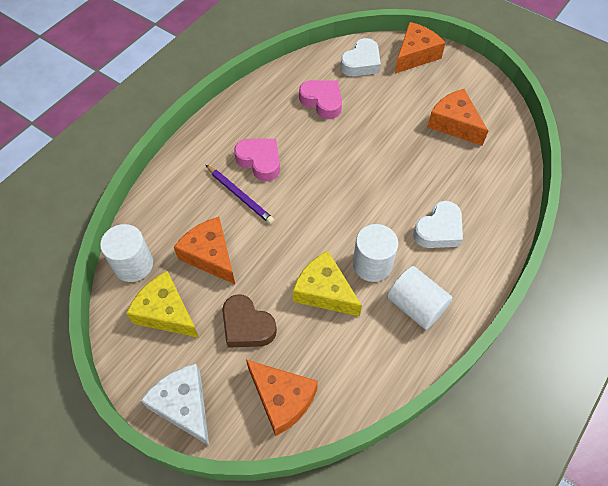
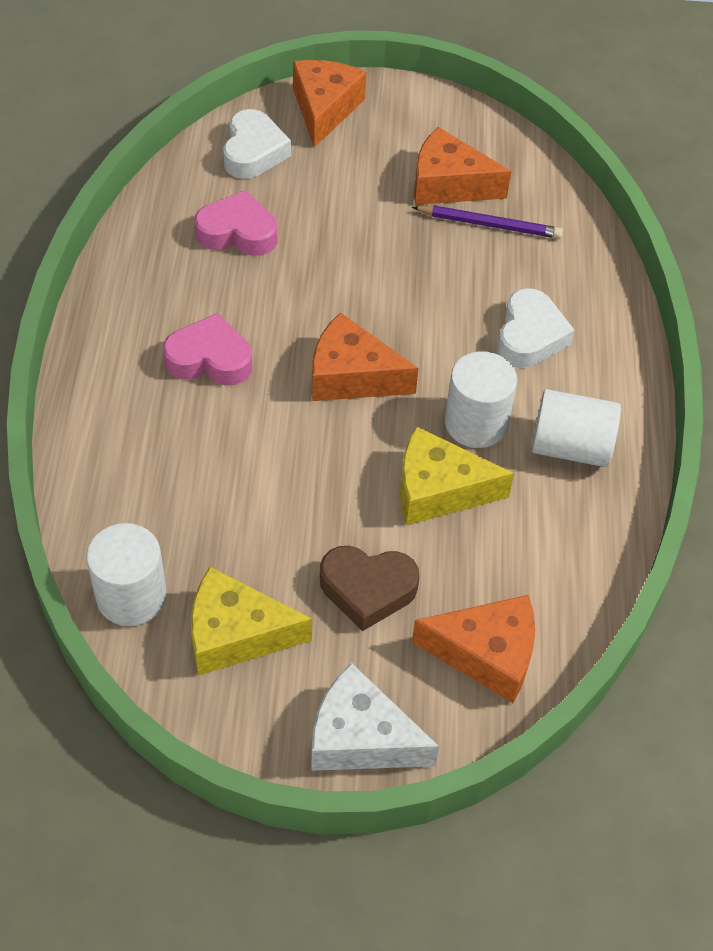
camera: 35 degrees left, 5 degrees down
(210, 255) = (239, 524): orange cheese -> orange cheese (352, 376)
(240, 196) = (218, 421): purple pencil -> purple pencil (489, 225)

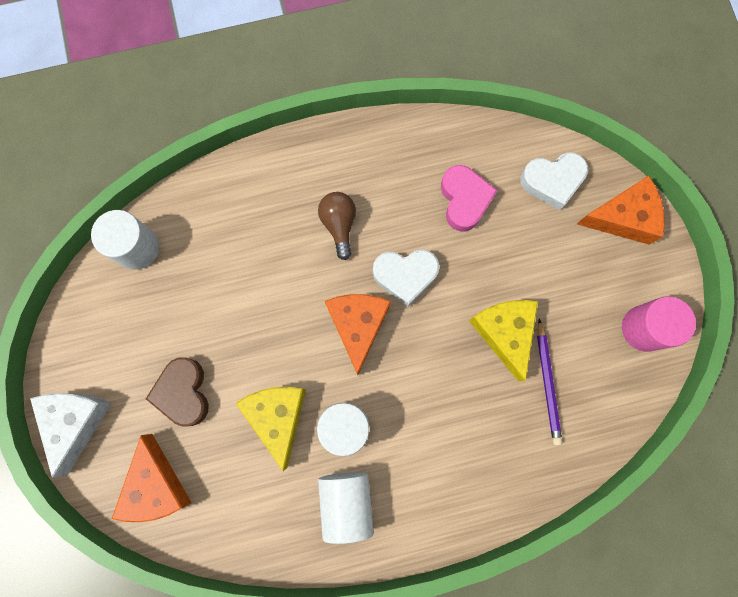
camera: 75 degrees right, 25 degrees up
(210, 359) = (339, 224): pink heart -> brown light bulb
(236, 634) = (128, 320): yellow cheese -> yellow cheese (504, 333)
(449, 184) = (579, 339): orange cheese -> none
(457, 131) = (644, 328): none -> pink cylinder
(530, 336) = (442, 445): white heart -> white heart (405, 276)

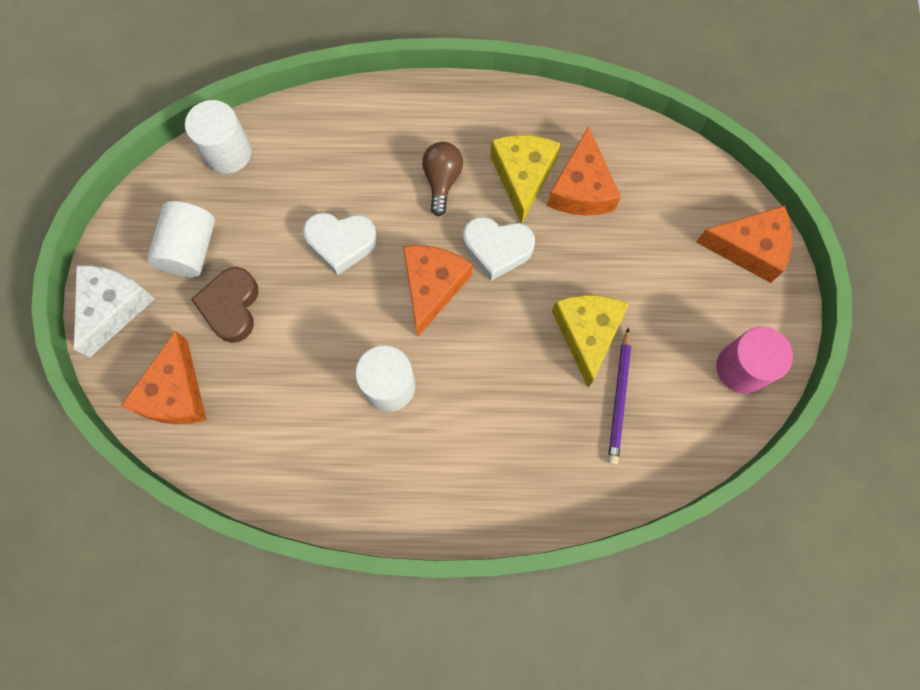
camera: 15 degrees right, 5 degrees down
(278, 416) = (321, 357): yellow cheese -> yellow cheese (522, 176)
(346, 502) = (368, 463): white cylinder -> white cylinder (190, 249)
(464, 200) = (581, 188): pink heart -> orange cheese
(552, 181) = (681, 192): white heart -> white heart (341, 243)

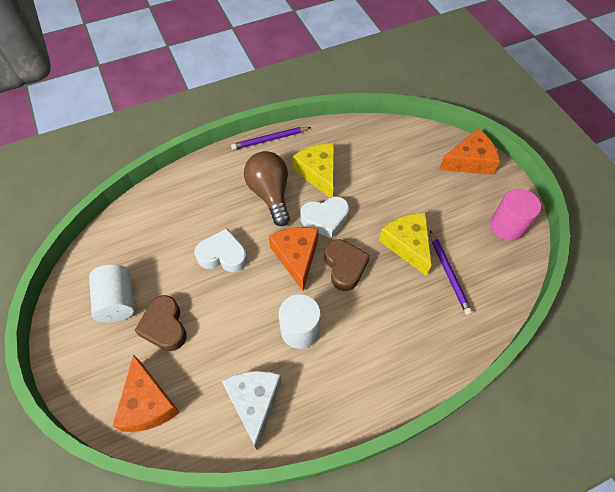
camera: 25 degrees left, 15 degrees down
(113, 307) = (75, 364): white cheese -> white cheese (254, 402)
(228, 152) = (119, 231): white cylinder -> none
(341, 243) = (223, 255): white heart -> white heart turned 150 degrees counterclockwise
(442, 181) = (270, 194): brown light bulb -> brown light bulb, size x1.57
(482, 95) = (270, 139): none -> purple pencil
(487, 328) = (344, 267): none -> brown heart
(581, 188) = (357, 167): orange cheese -> none

